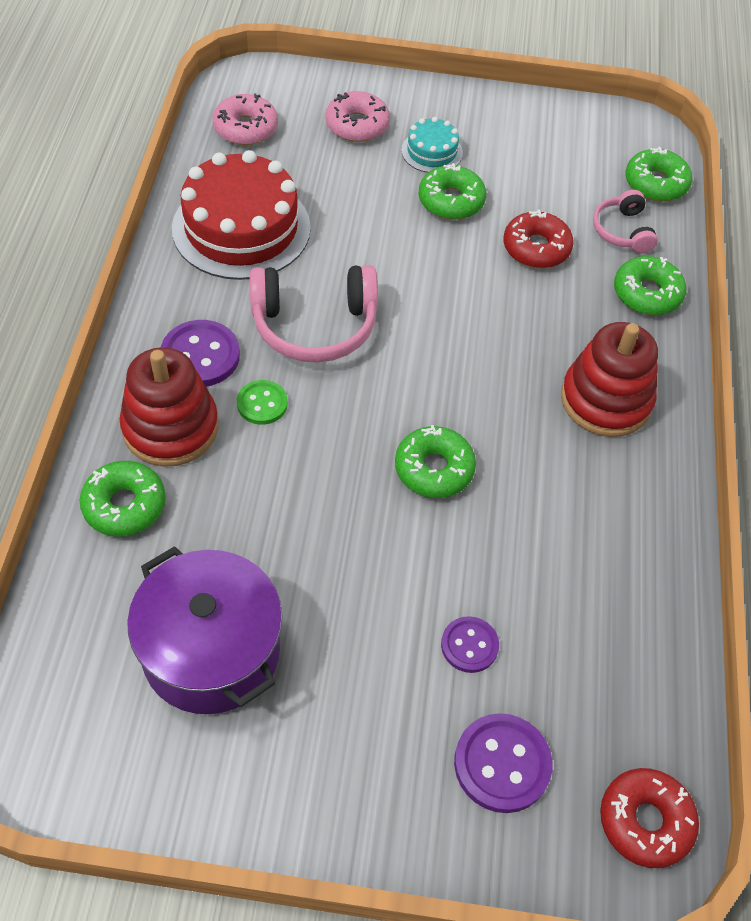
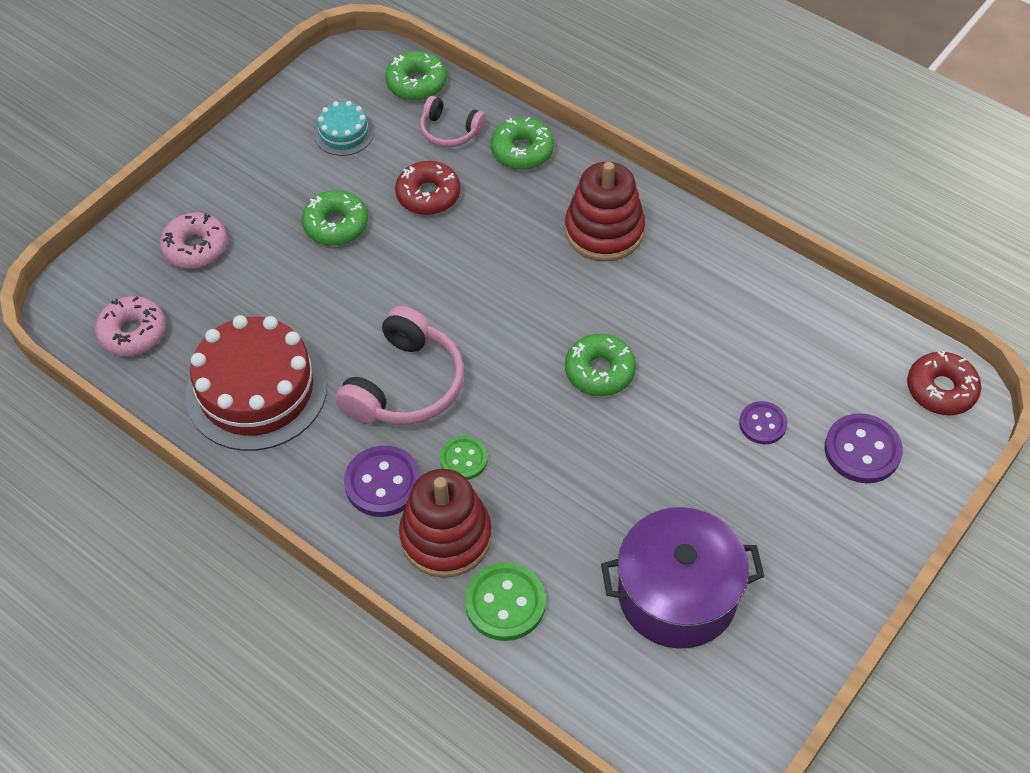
camera: 55 degrees left, 0 degrees up
(124, 505) = (505, 603): green donut -> green button
(432, 151) = (269, 210): turquoise cake -> turquoise cake (344, 133)

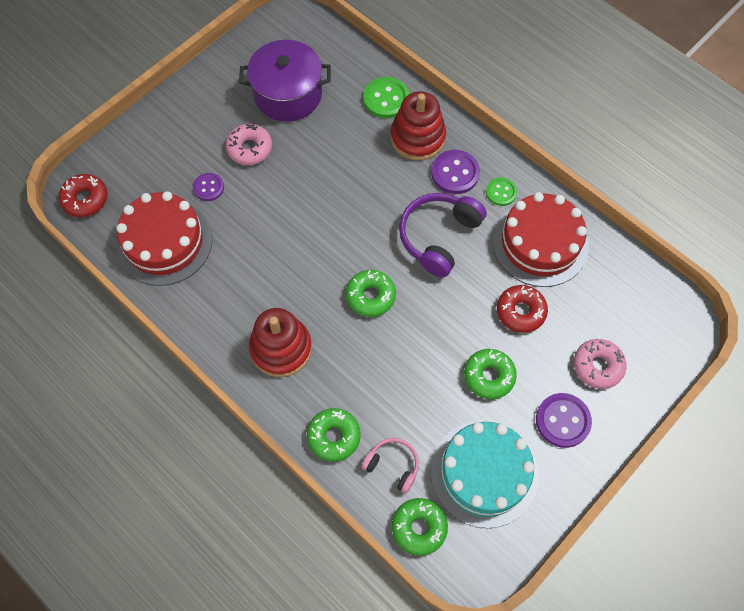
camera: 175 degrees left, 10 degrees up
(133, 333) = (633, 296): pink donut -> pink donut (249, 148)
(344, 133) = (484, 473): turquoise cake -> turquoise cake, size x2.10
(406, 385) = (438, 237): pink headphones -> purple headphones
(428, 195) = (415, 398): red donut -> red donut (520, 311)
(463, 459) = (403, 183): green button -> green button (501, 192)
(599, 371) = (306, 234): green donut -> green donut (370, 296)
(801, 342) = (164, 242): none -> red cake
(862, 450) = (152, 165): purple button -> purple button (562, 421)

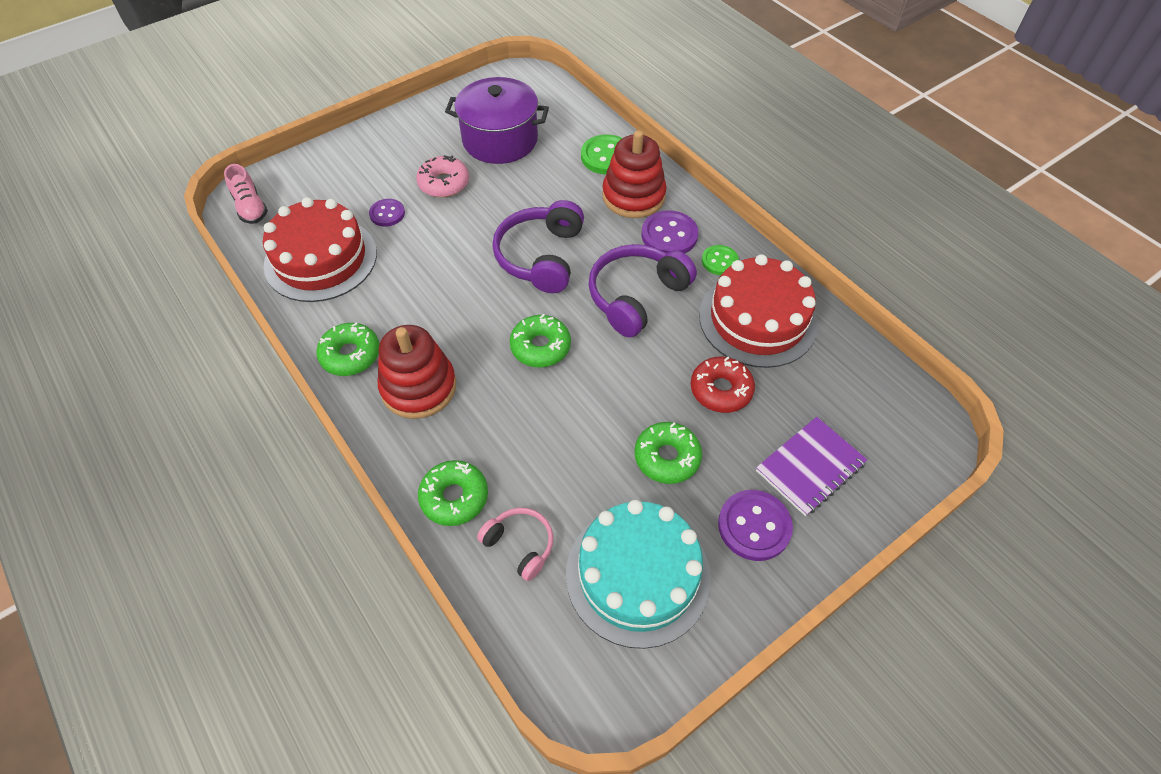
camera: 10 degrees right, 10 degrees down
(85, 199) = (250, 207): red donut -> pink shoe
(351, 211) = (540, 256): none -> purple headphones
(419, 528) = (536, 630): green donut -> green donut (350, 355)
(597, 366) = (810, 467): pink donut -> purple notebook

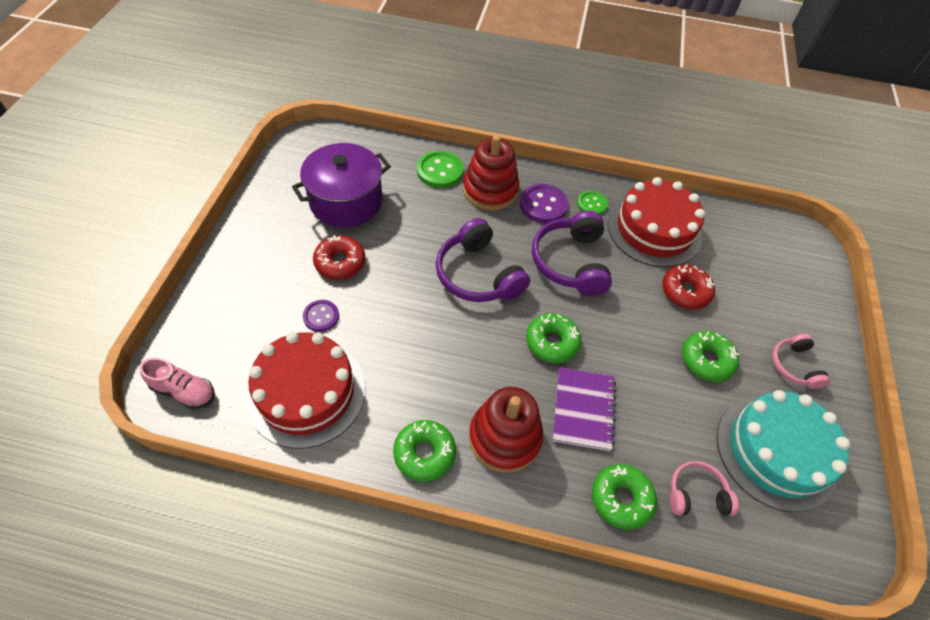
camera: 45 degrees left, 0 degrees up
(444, 183) = (340, 262): pink donut -> red donut
(754, 526) = (794, 366): purple button -> pink headphones
(810, 467) = (779, 305): purple notebook -> purple notebook (583, 409)

